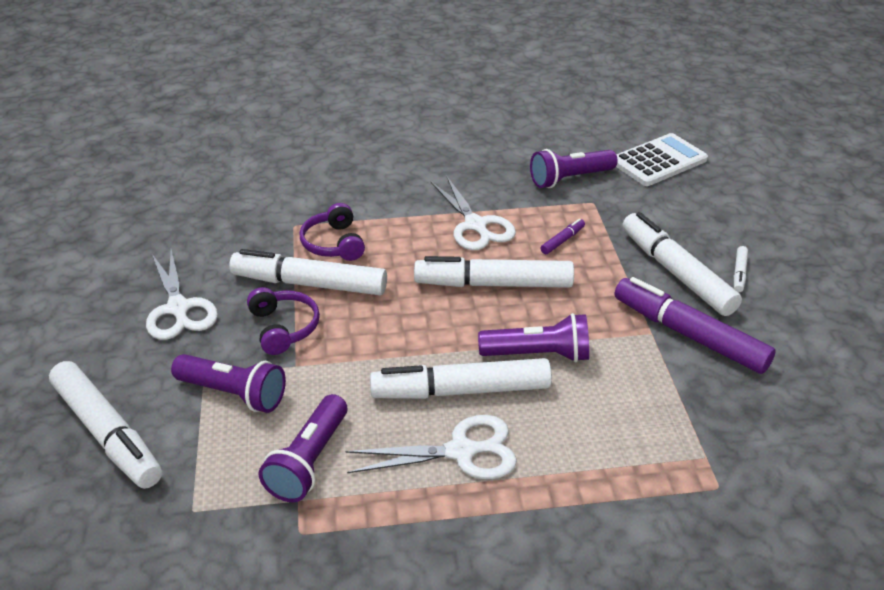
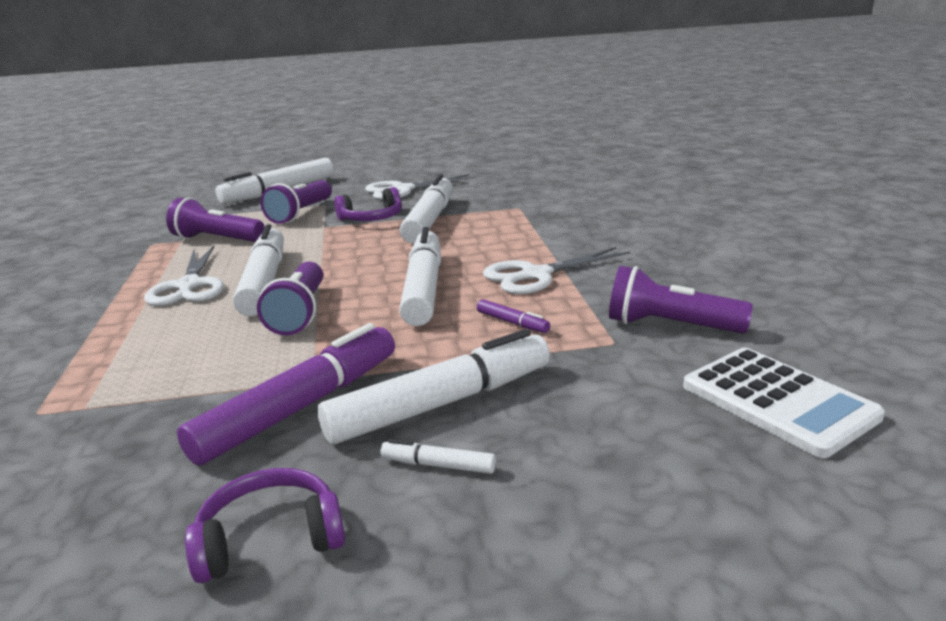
camera: 90 degrees right, 15 degrees down
(333, 243) = (491, 222): purple headphones -> purple headphones (270, 539)
(570, 179) = (670, 326): purple flashlight -> purple flashlight turned 45 degrees counterclockwise

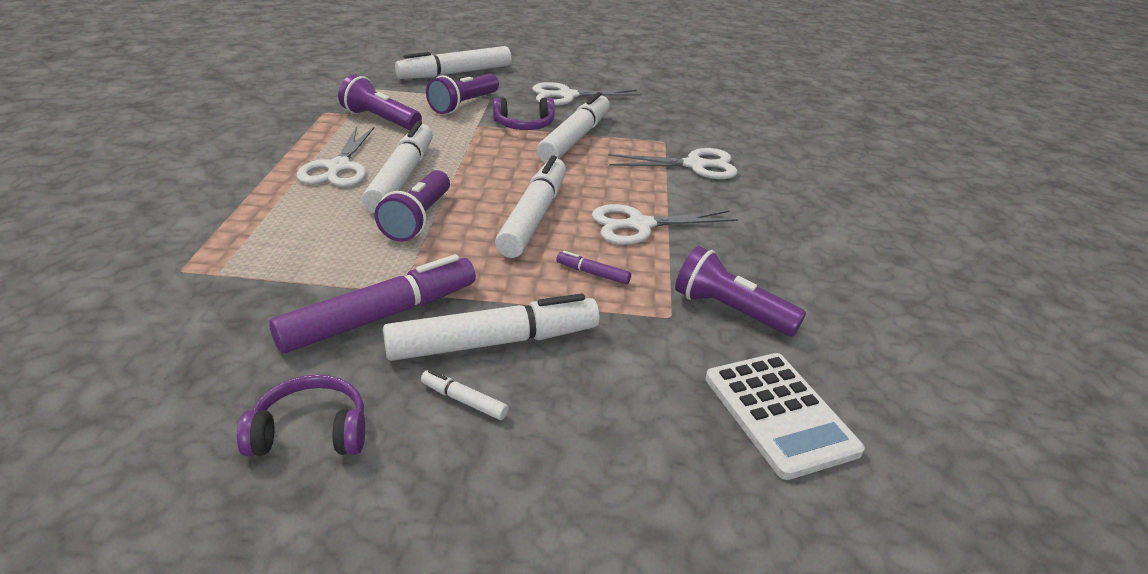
camera: 10 degrees right, 10 degrees up
(512, 323) = (592, 273): purple marker -> purple marker turned 150 degrees clockwise
(560, 220) = (695, 165): none -> white scissors

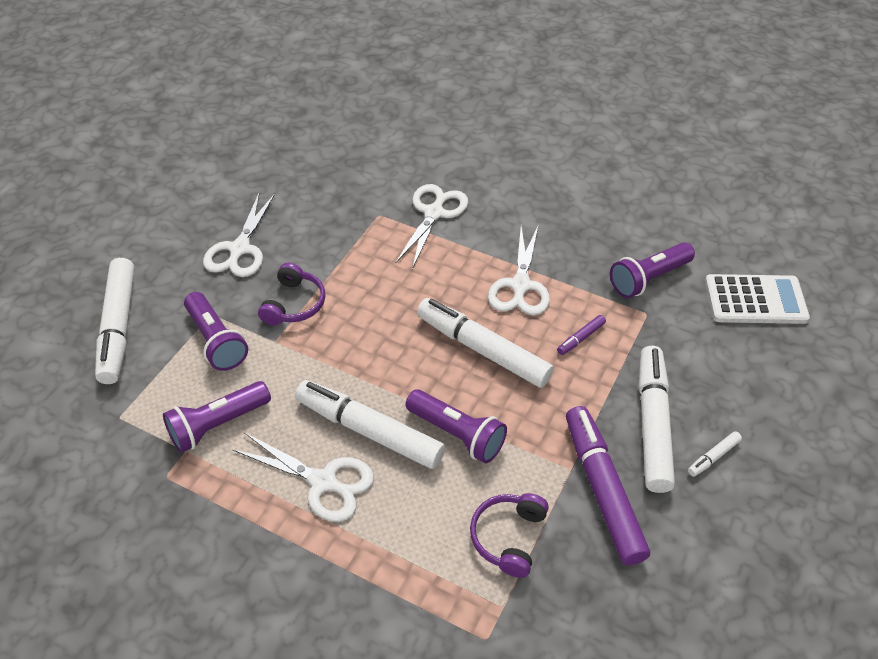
camera: 65 degrees left, 15 degrees up
(310, 432) = (729, 554): purple headphones -> purple headphones (508, 537)
(575, 138) = (344, 275): white marker -> none

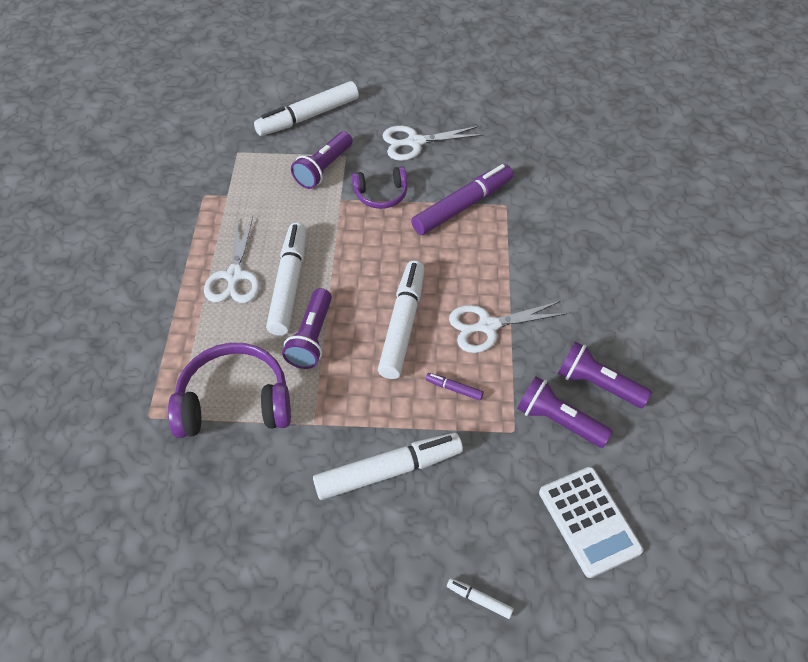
camera: 65 degrees right, 5 degrees up
(217, 425) = (254, 201): purple flashlight -> purple flashlight (597, 384)
(434, 213) = (533, 238): white scissors -> none
(508, 537) = (234, 402): purple headphones -> purple headphones, size x1.74
(602, 489) = (304, 452): purple marker -> purple marker (462, 206)
(713, 457) = (376, 528): white marker -> white marker (479, 600)

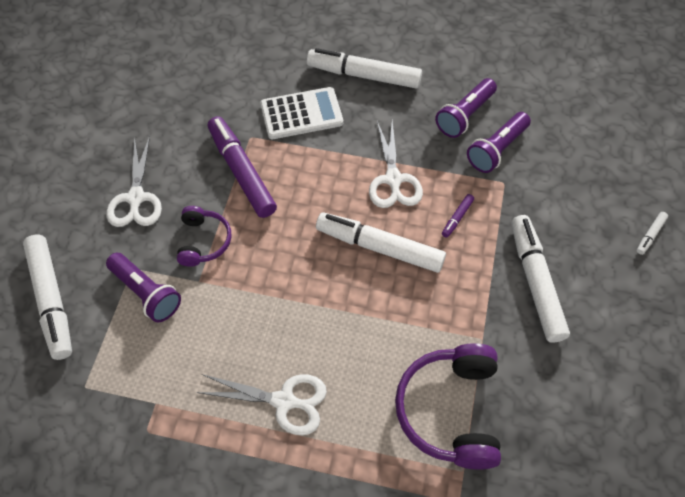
camera: 80 degrees left, 5 degrees up
(289, 284) = (308, 345): white marker -> white marker (364, 75)
(311, 338) = (382, 330): purple flashlight -> none
(589, 521) = (586, 150): white calculator -> white calculator (301, 114)

